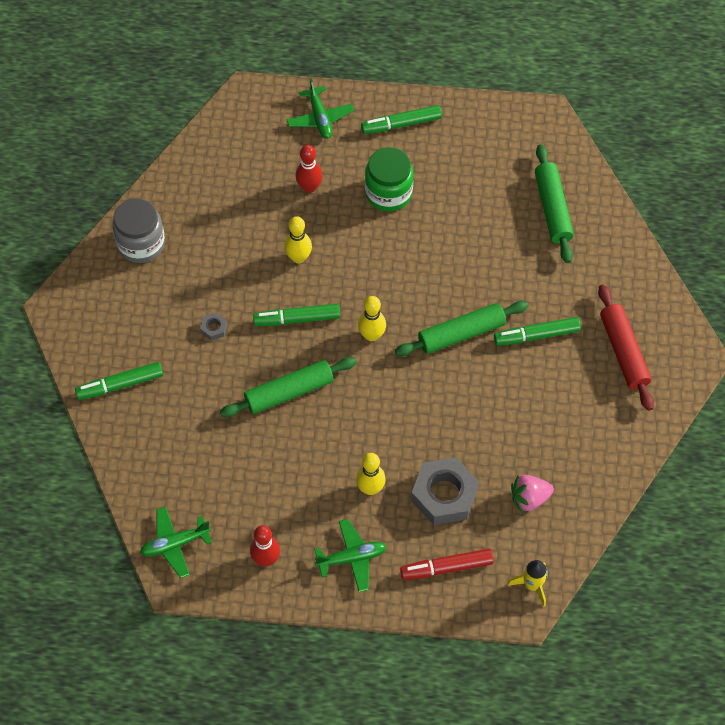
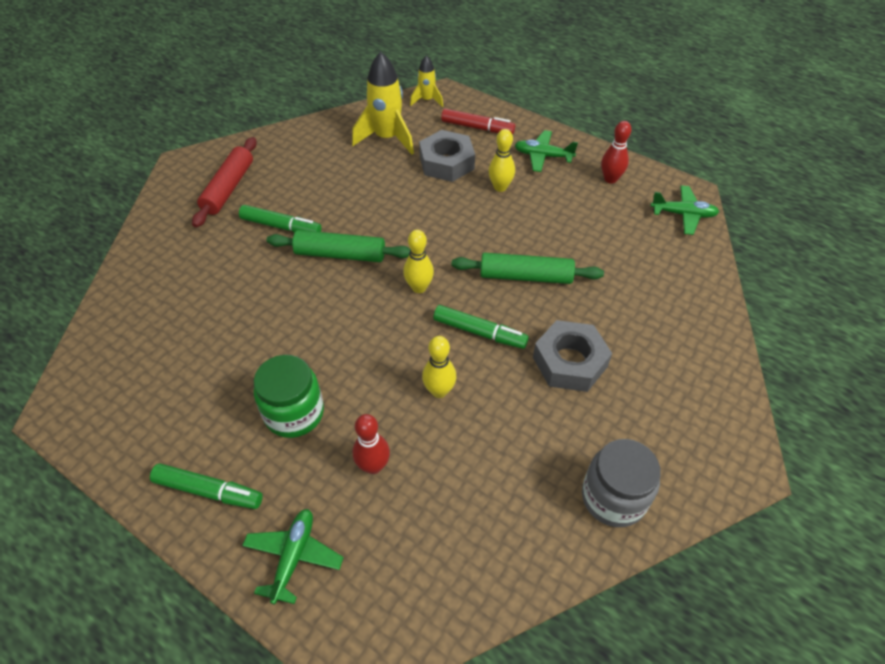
camera: 150 degrees left, 10 degrees down
(121, 385) = (692, 352): green marker -> none
(214, 328) = (569, 362): grey nut -> grey nut, size x2.34
(529, 498) = (387, 138): pink strawberry -> yellow rocket
(552, 208) = (158, 316): green rolling pin -> none

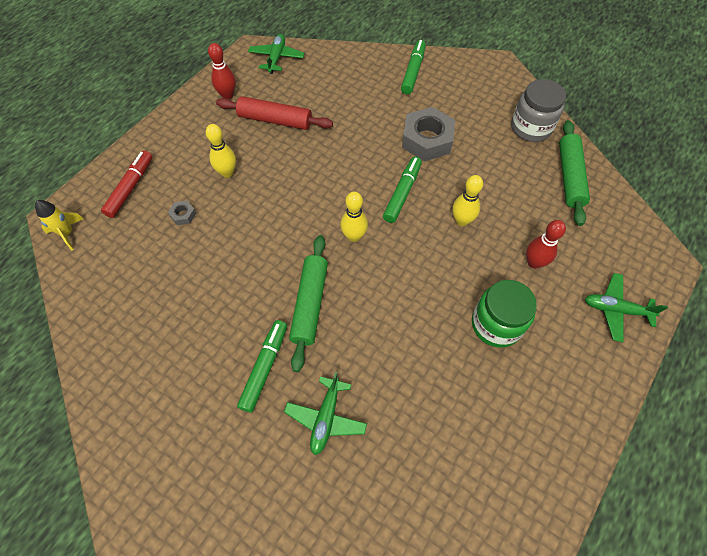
camera: 90 degrees left, 10 degrees up
(208, 490) = (579, 382): green marker -> green marker (413, 72)
(228, 188) = (191, 440): red rolling pin -> red rolling pin (275, 120)
(387, 138) = (130, 271): yellow rocket -> none
(446, 163) = (183, 215): grey nut -> grey nut, size x0.43
(525, 276) = (341, 160): green rolling pin -> green rolling pin (569, 177)
(543, 156) = (187, 138): green plane -> green plane (326, 418)

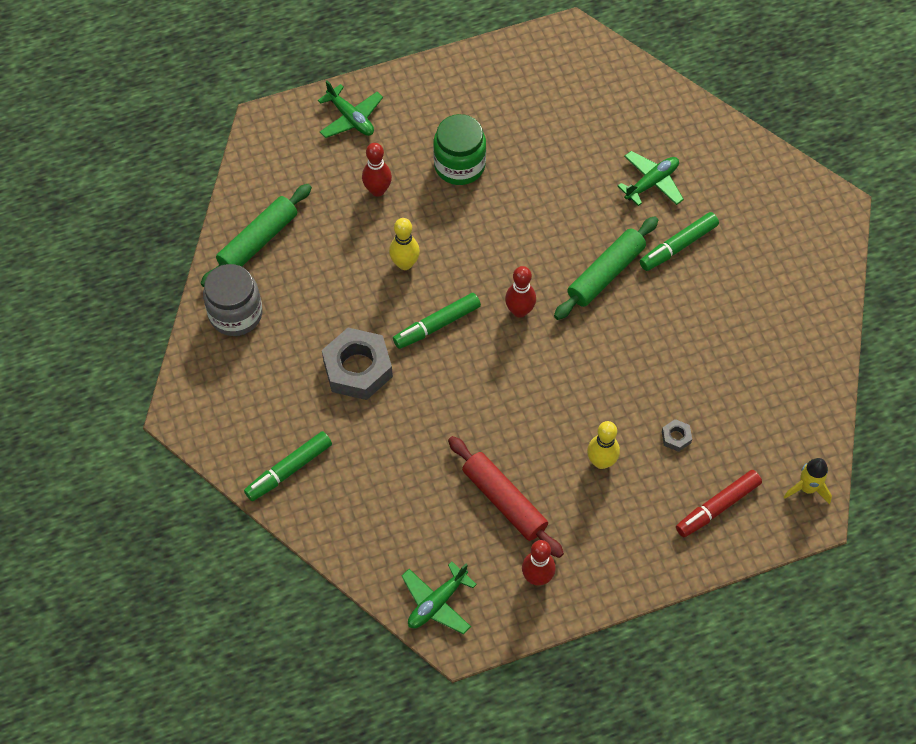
camera: 145 degrees left, 0 degrees up
(354, 236) = (519, 311): yellow bowling pin -> red bowling pin

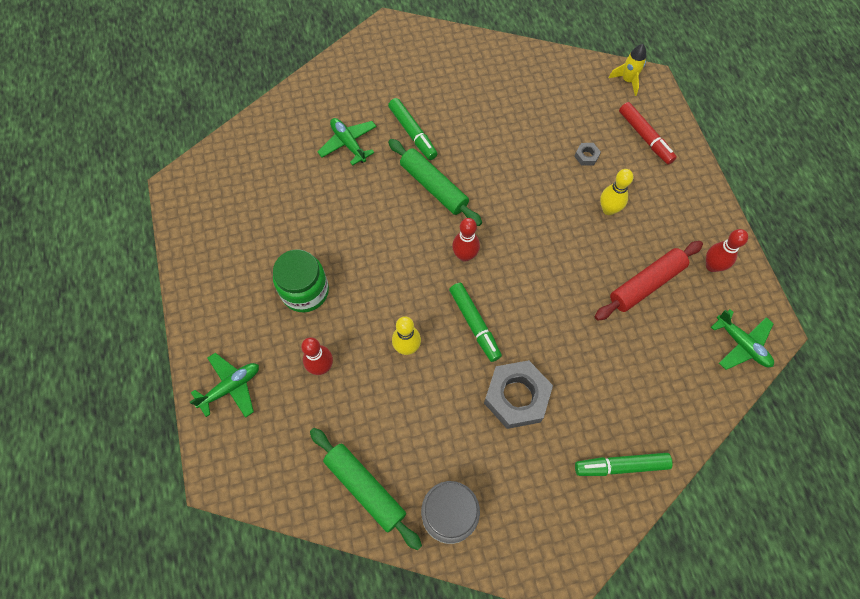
camera: 85 degrees left, 5 degrees up
(289, 469) = (621, 466): green marker -> green marker turned 120 degrees clockwise

